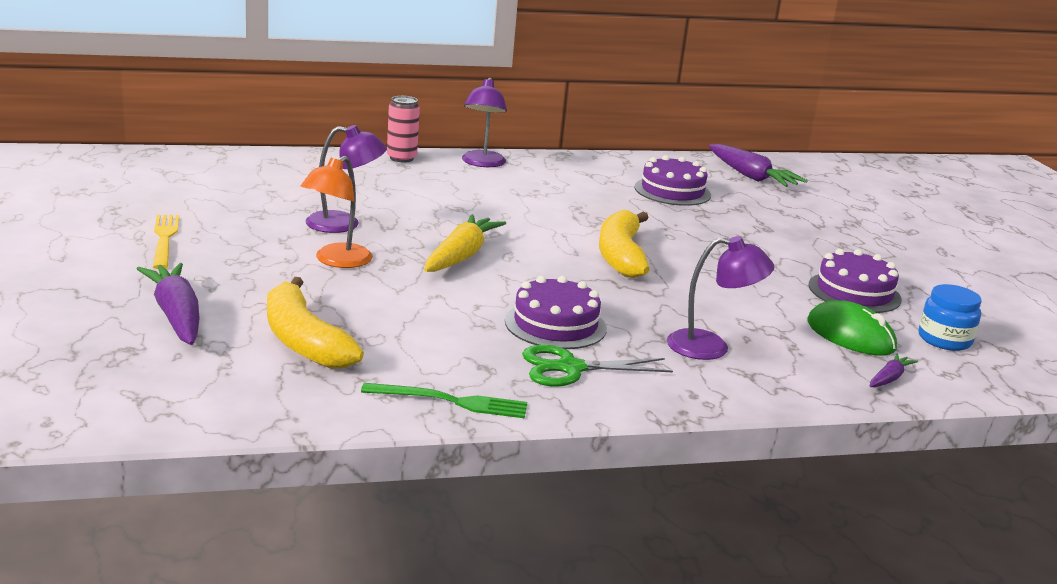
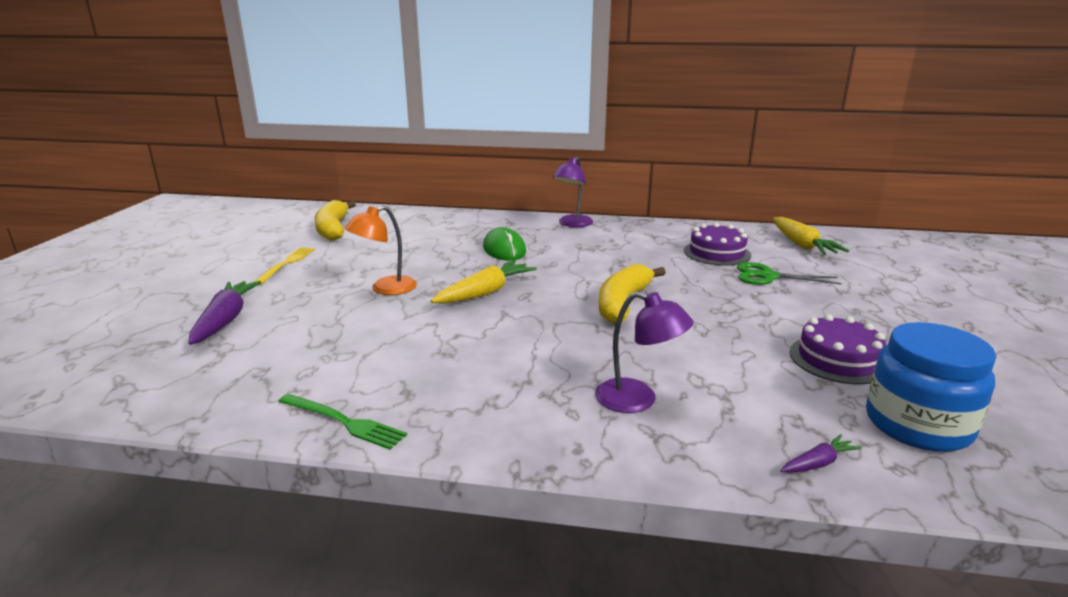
camera: 25 degrees right, 0 degrees up
(303, 341) = (289, 350): yellow banana -> yellow banana (333, 229)
(344, 224) = (422, 262): purple lamp -> none
(401, 158) = (514, 218): pink can -> none
(555, 325) = (507, 360): purple cake -> none
(570, 368) = (481, 403): green scissors -> green scissors (767, 276)
(751, 176) = (801, 245): purple carrot -> yellow carrot
(850, 335) = (803, 405): green mouse -> green mouse (504, 249)
(944, 340) = (917, 425): blue jar -> blue jar, size x1.67

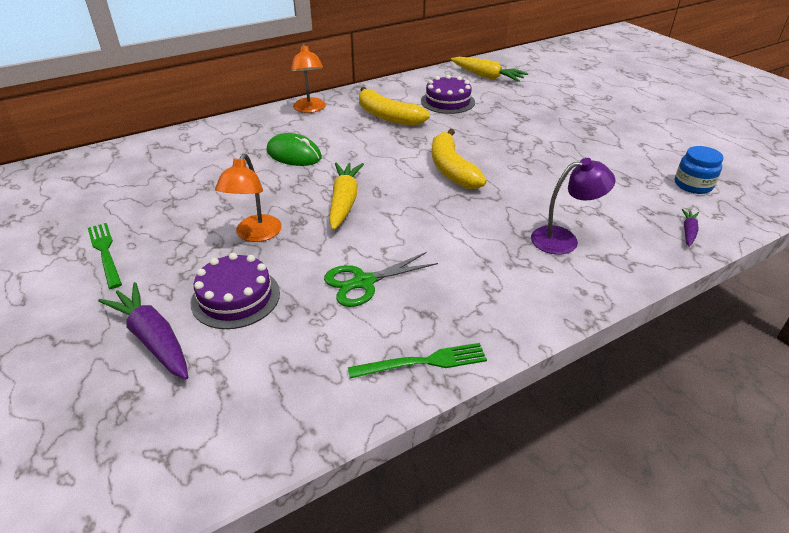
camera: 40 degrees left, 15 degrees up
(286, 264) = (105, 252): yellow fork -> green fork
(333, 229) = (85, 193): yellow banana -> yellow banana (387, 116)
(572, 224) = (310, 109): purple lamp -> orange lamp
(767, 276) = (502, 111): green scissors -> green scissors (363, 282)
(838, 359) = (613, 159): purple cake -> purple cake (236, 297)
(917, 425) = (693, 185): blue jar -> blue jar, size x0.60

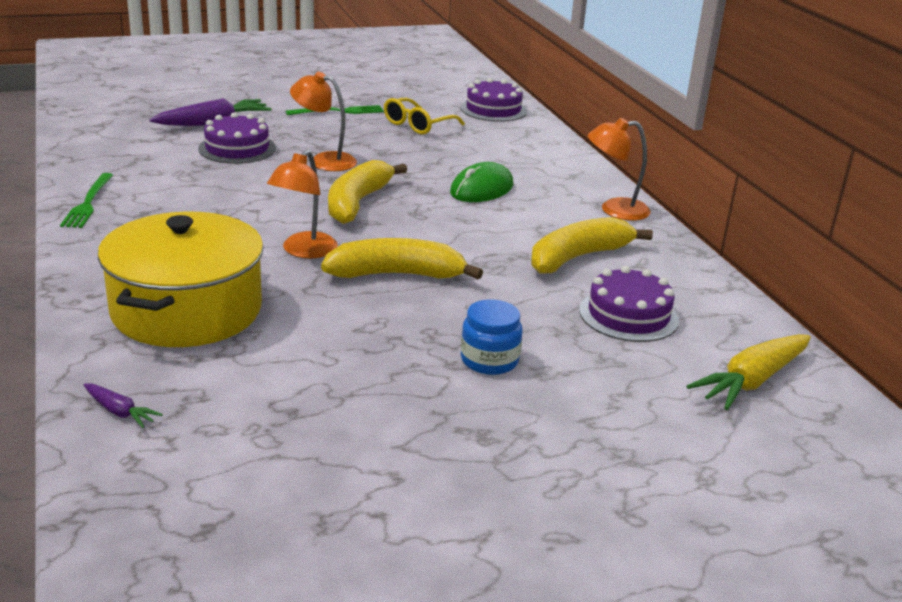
camera: 100 degrees right, 10 degrees down
(100, 166) = (493, 109): none -> purple cake
(147, 199) = (417, 125): none -> yellow glasses
(344, 202) = (357, 203): yellow carrot -> yellow banana
(363, 282) = (211, 195): green scissors -> none
(443, 210) = (304, 251): none -> orange lamp
(563, 239) = (187, 310): purple lamp -> yellow pot
(693, 185) = (226, 475): blue jar -> blue jar (489, 360)

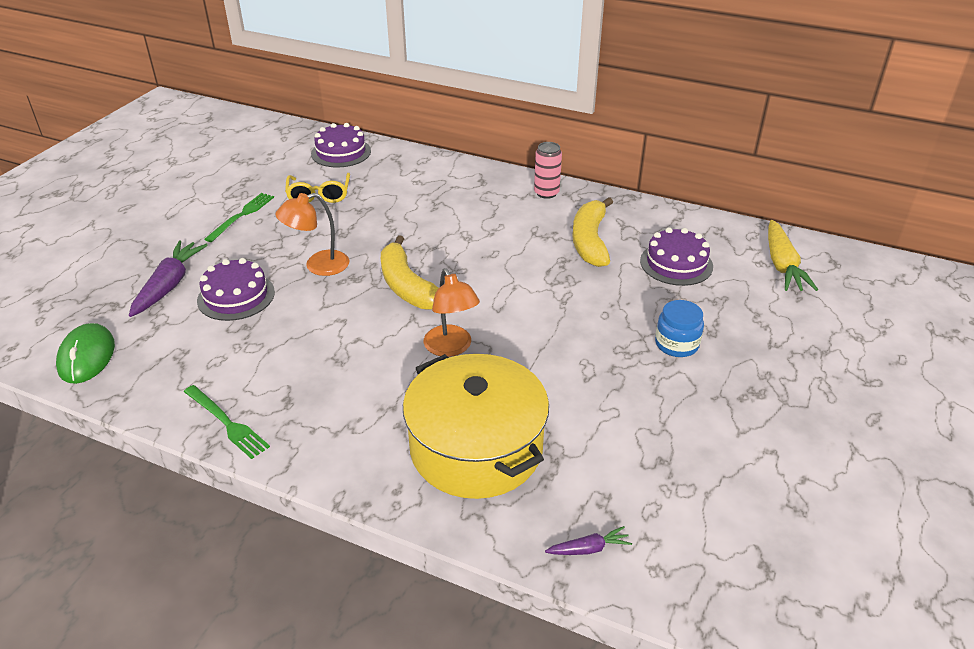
camera: 45 degrees left, 10 degrees up
(397, 274) = (532, 324): yellow banana -> none
(481, 189) = (455, 224): green mouse -> green mouse (86, 356)
(614, 209) = (546, 193): orange lamp -> pink can

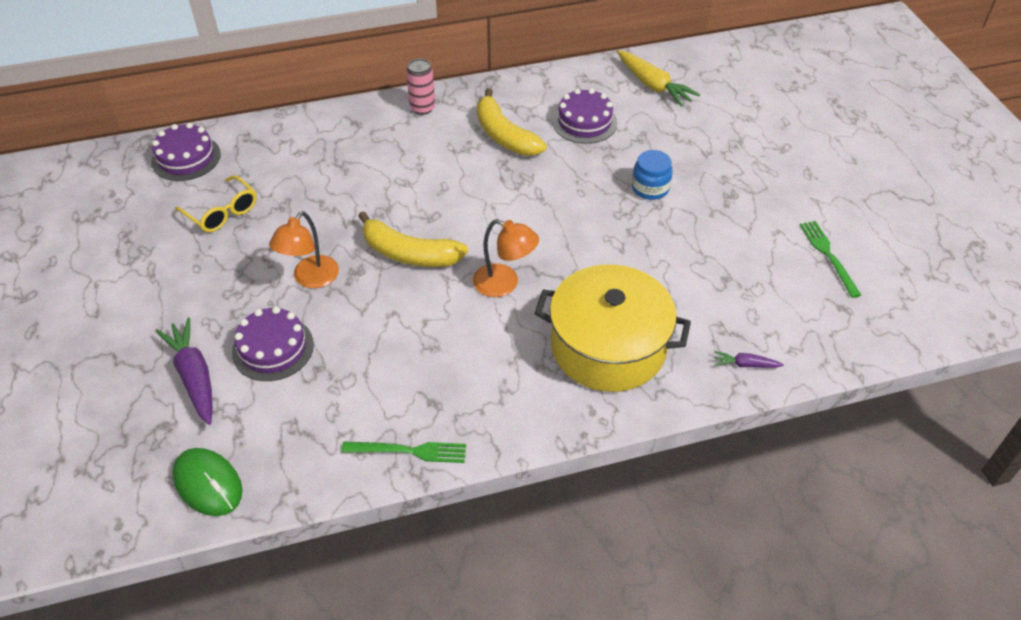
camera: 40 degrees left, 10 degrees up
(242, 215) = (172, 272): green fork -> green fork (828, 255)
(588, 549) = (745, 365): purple carrot -> purple carrot turned 120 degrees counterclockwise

